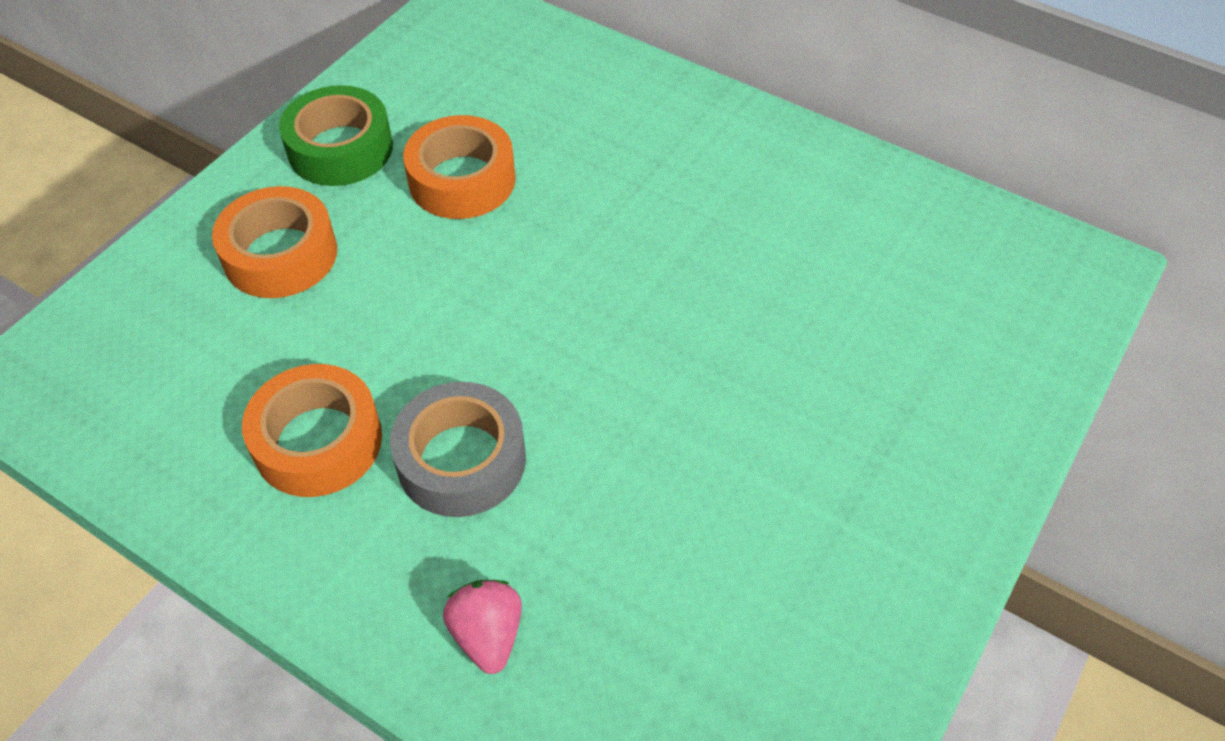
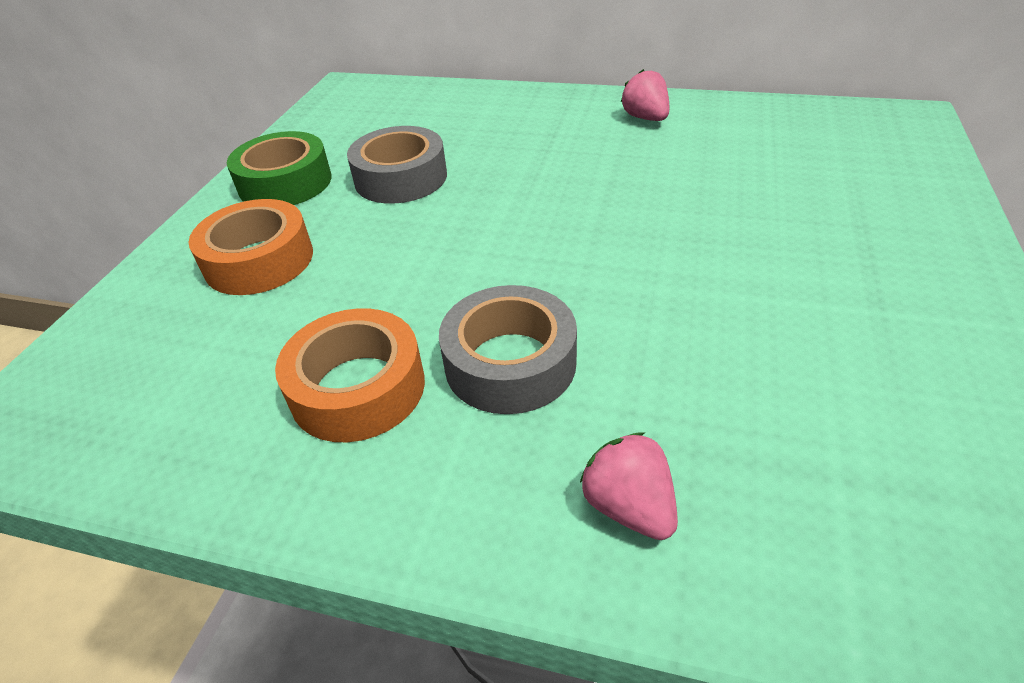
camera: 15 degrees left, 10 degrees down
(462, 180) = (401, 178): orange tape -> grey tape
(778, 168) = (645, 118): none -> pink strawberry

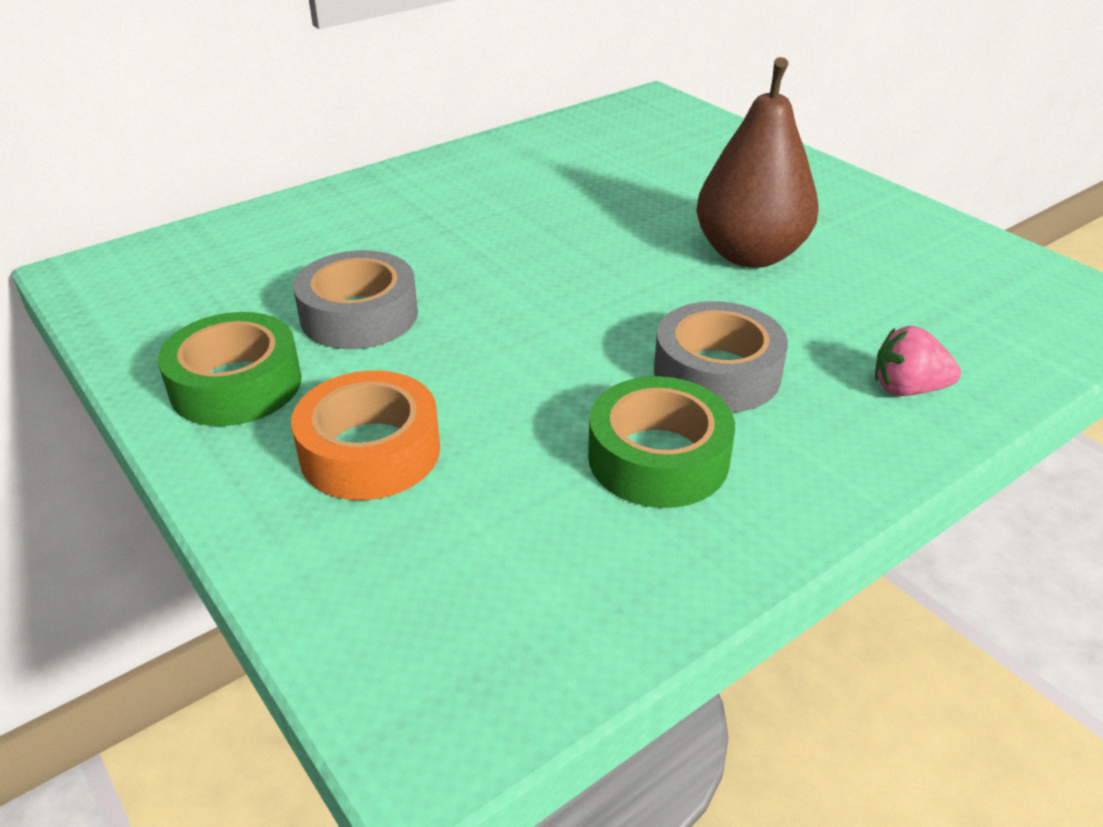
camera: 55 degrees left, 5 degrees down
(358, 388) = (658, 458): orange tape -> green tape
(645, 118) = (480, 171): pink strawberry -> none
(729, 291) = (749, 254): none -> brown pear

